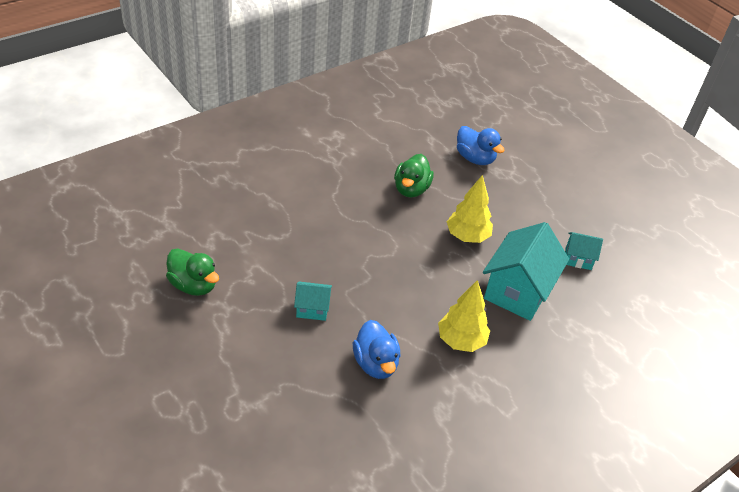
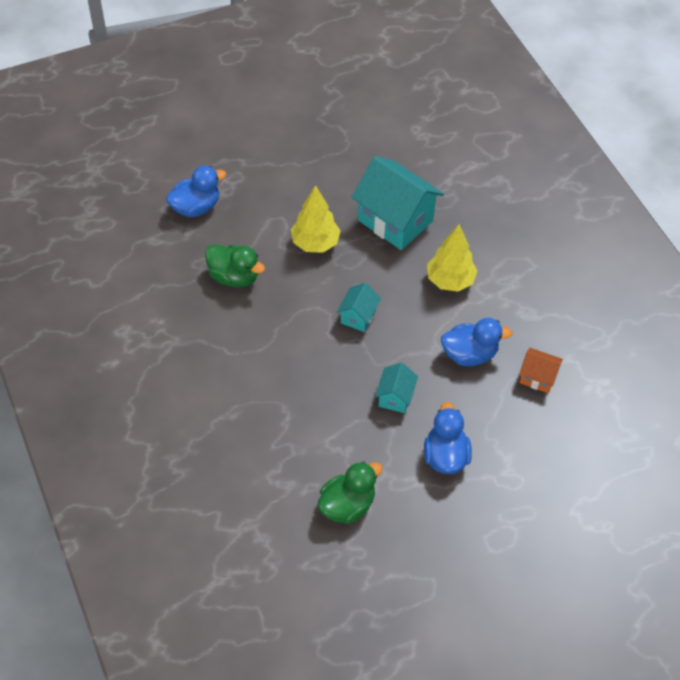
camera: 75 degrees left, 10 degrees up
(254, 352) = (445, 456): none -> blue duck
(362, 425) = (537, 377): none -> orange house
(578, 259) = (360, 161): turquoise house -> turquoise house (358, 316)

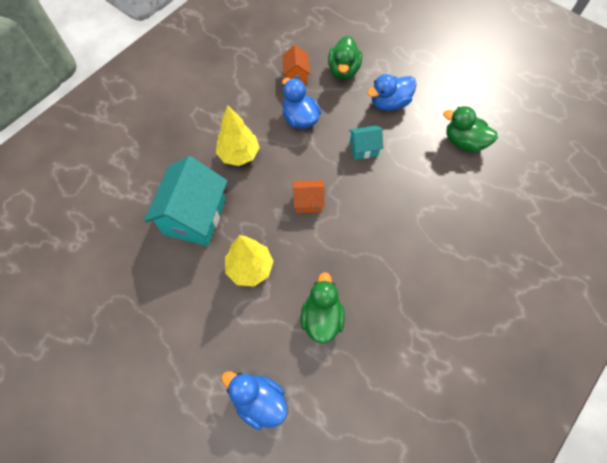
camera: 115 degrees left, 10 degrees up
(358, 316) = (308, 202): turquoise house -> orange house
(521, 431) = (343, 70): none -> green duck

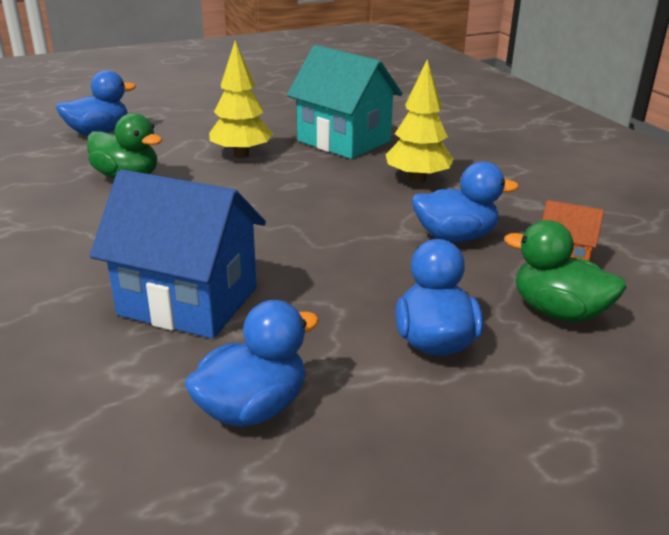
camera: 115 degrees right, 35 degrees down
(308, 202) = (291, 206): orange house -> none
(363, 148) = (345, 277): turquoise house -> none
(421, 198) = (188, 301): none -> blue house
(464, 142) = (252, 408): green duck -> blue duck

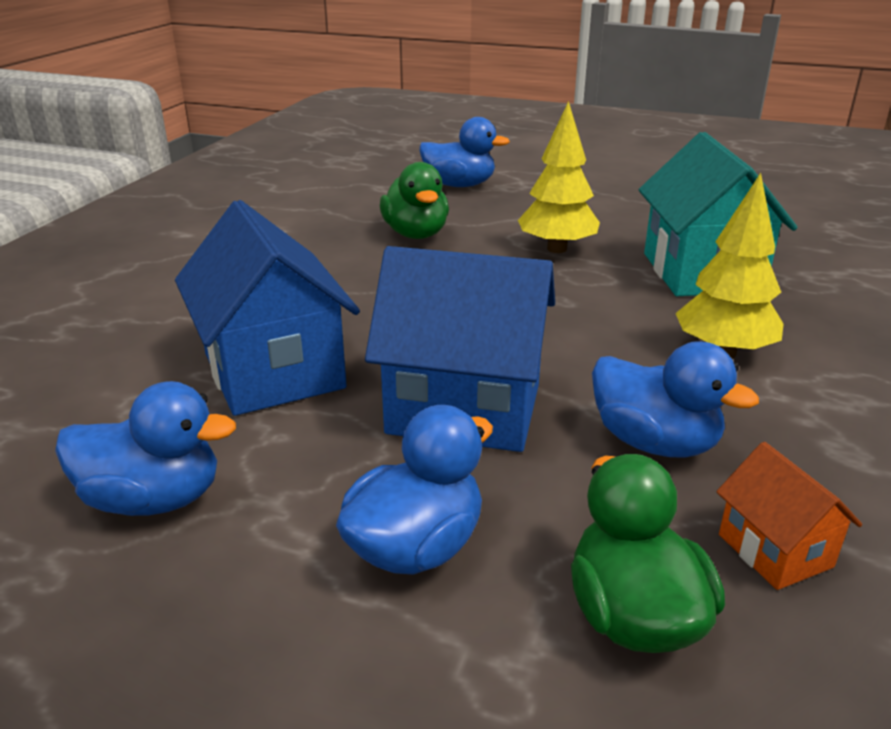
camera: 45 degrees right, 0 degrees up
(342, 265) = (464, 409): none -> blue house

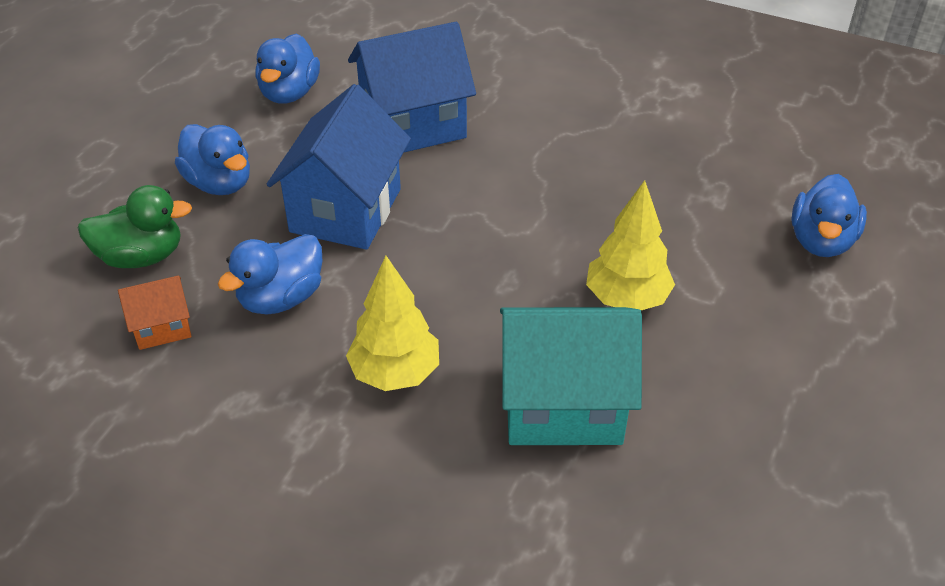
camera: 95 degrees right, 15 degrees up
(416, 234) = (662, 200): green duck -> none

